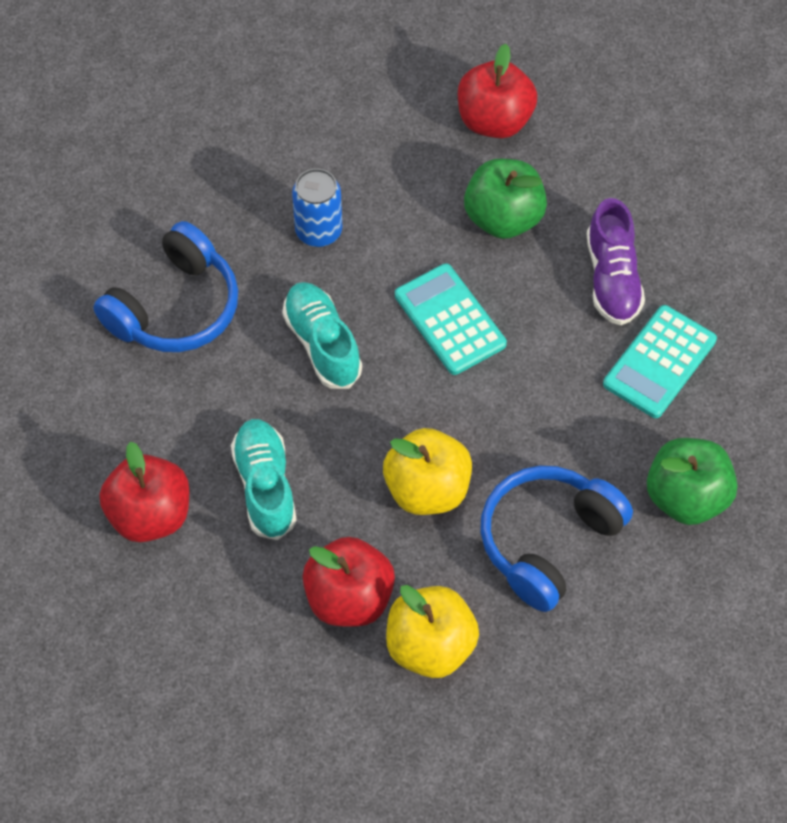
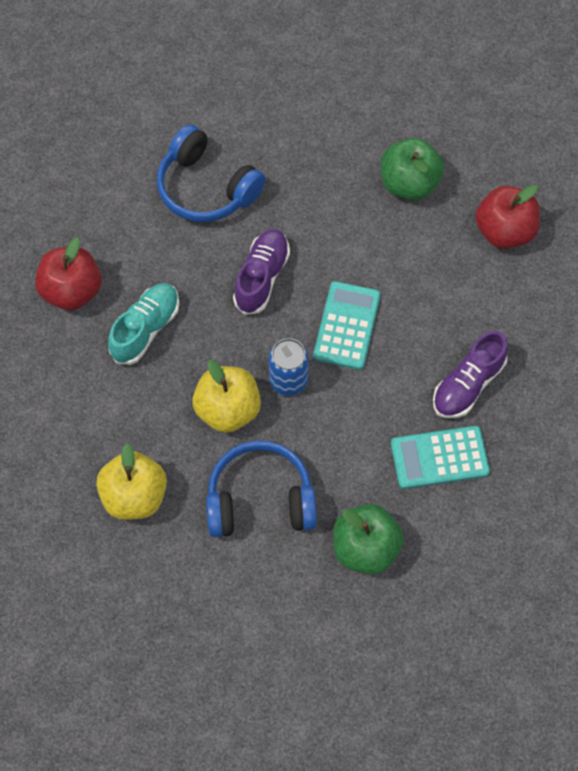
camera: 45 degrees right, 5 degrees up
(175, 308) = (206, 188): blue headphones -> blue headphones turned 45 degrees clockwise
(318, 231) = (330, 211): blue can -> blue can (288, 380)
(322, 344) = (262, 277): turquoise shoe -> purple shoe
(349, 598) = (122, 430): red apple -> none
(503, 218) = (444, 294): green apple -> green apple (409, 183)

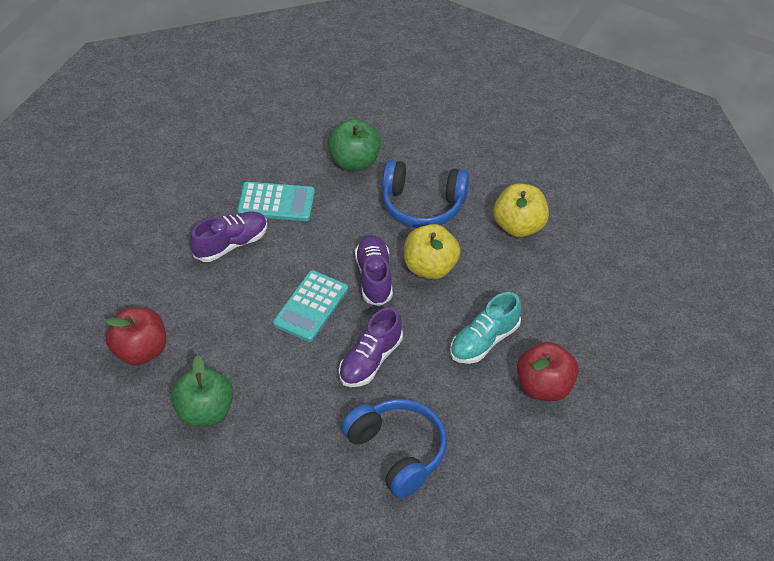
camera: 165 degrees left, 15 degrees down
(288, 380) = (374, 277): blue can -> purple shoe

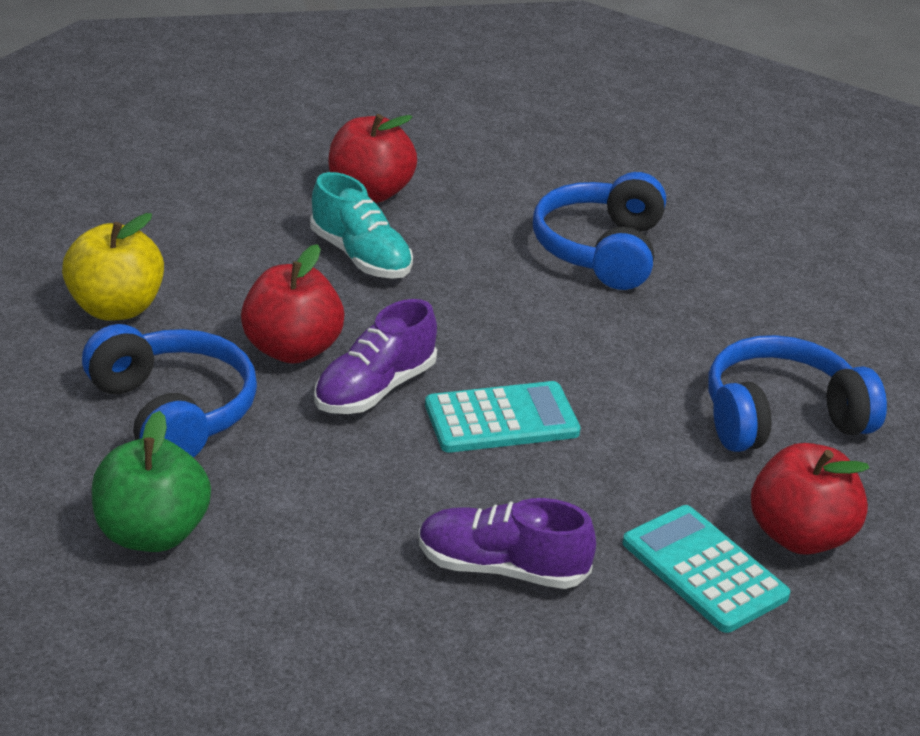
camera: 135 degrees left, 15 degrees down
(205, 412) = (781, 417): green apple -> blue headphones
(276, 202) = (353, 571): turquoise calculator -> turquoise calculator (704, 569)
(370, 360) = (512, 326): purple shoe -> none
(430, 267) = (292, 349): yellow apple -> red apple
(484, 341) = (360, 257): turquoise shoe -> turquoise shoe turned 45 degrees clockwise

